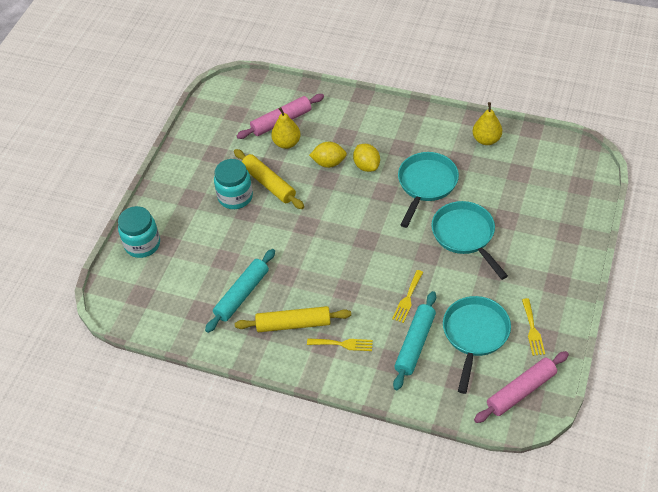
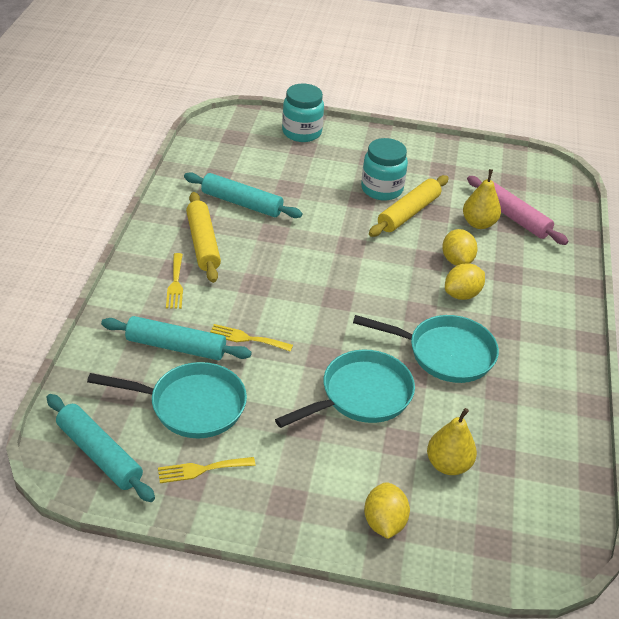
camera: 75 degrees right, 10 degrees down
(486, 140) = (553, 420): yellow pear -> yellow pear (448, 464)
(521, 391) = (100, 454): pink rolling pin -> turquoise rolling pin
(570, 235) = (384, 522): none -> yellow lemon

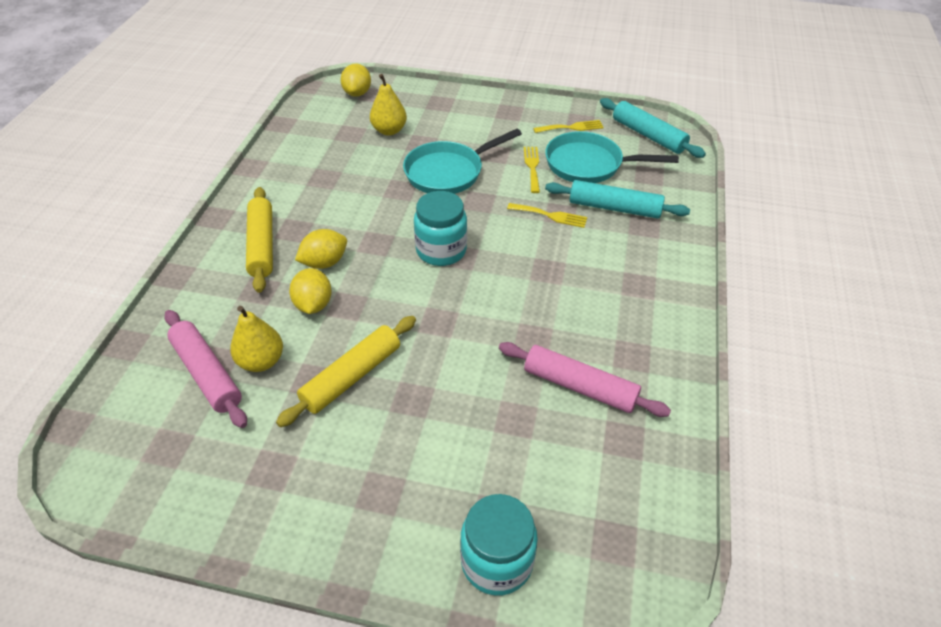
camera: 175 degrees left, 5 degrees up
(175, 284) = (633, 269): yellow fork -> yellow fork (532, 167)
(202, 243) = (617, 320): yellow rolling pin -> yellow rolling pin (262, 245)
(242, 203) = (579, 387): turquoise rolling pin -> pink rolling pin
(381, 189) = (379, 421): turquoise jar -> turquoise jar (441, 250)
(384, 522) = (443, 102): yellow lemon -> yellow lemon (357, 93)
(445, 353) = (364, 205): turquoise pan -> none

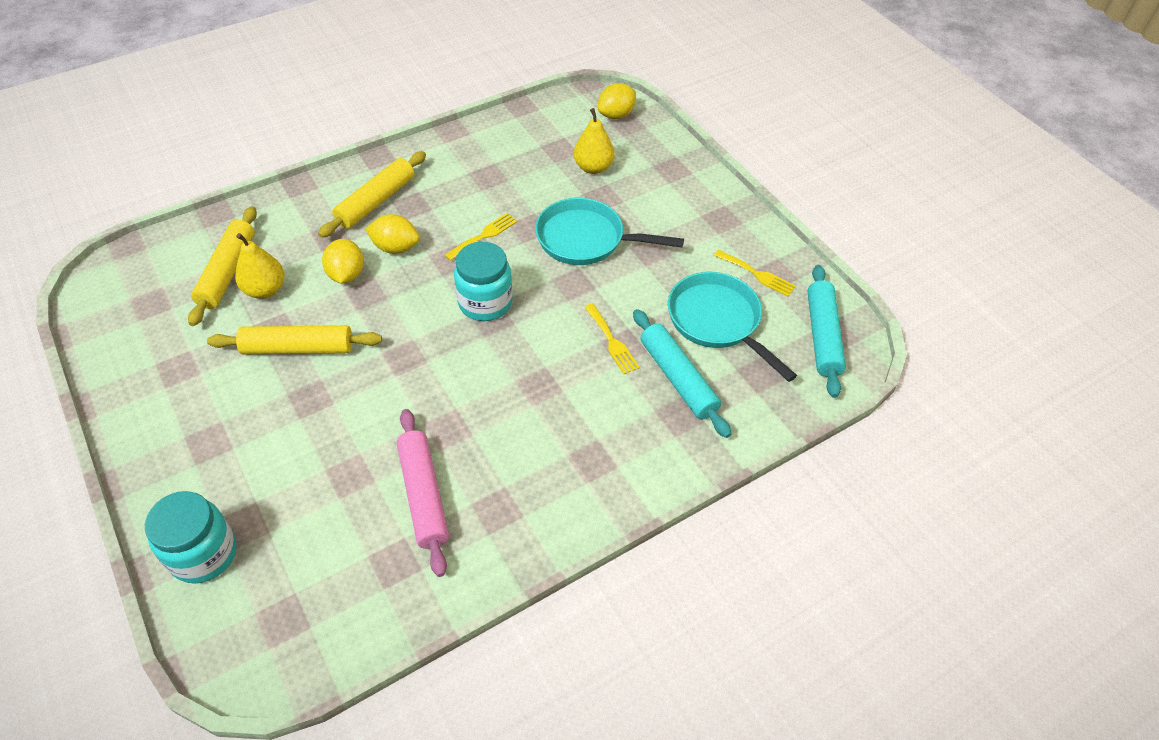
camera: 45 degrees right, 5 degrees up
(206, 374) = (227, 272): pink rolling pin -> yellow rolling pin
(313, 304) = (346, 274): yellow lemon -> yellow lemon turned 45 degrees counterclockwise
(532, 167) = (663, 286): yellow fork -> yellow fork (484, 235)

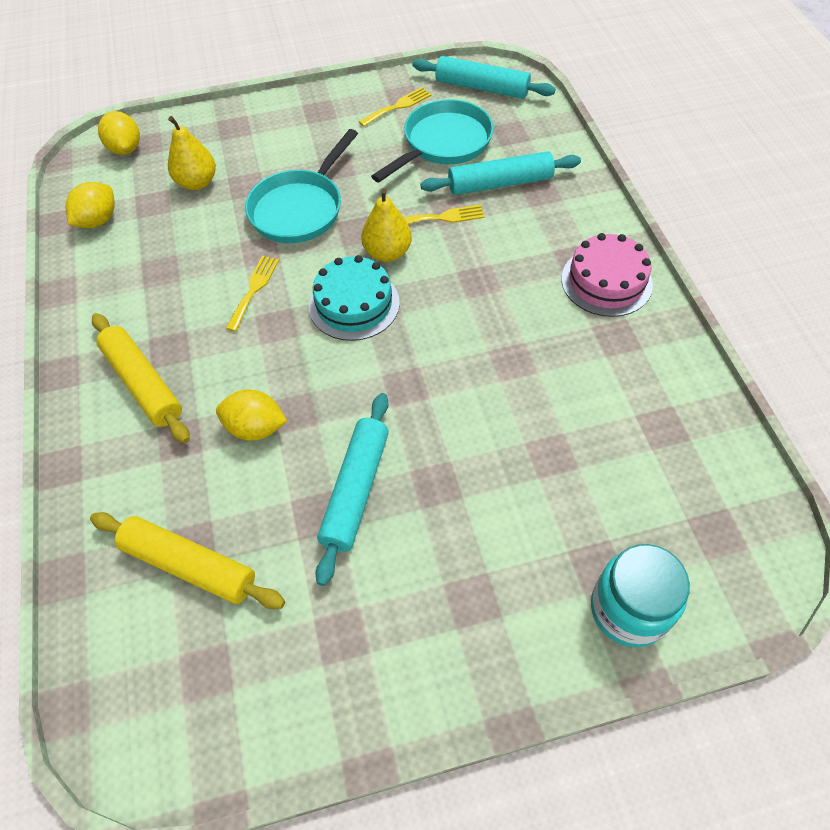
camera: 70 degrees left, 5 degrees up
(265, 289) = (242, 521): yellow pear -> yellow pear (387, 252)
(298, 348) = (356, 490): yellow rolling pin -> turquoise rolling pin
(395, 247) = (233, 373): yellow lemon -> yellow lemon (98, 221)
(423, 495) = (589, 393): pink rolling pin -> none
(484, 235) = (254, 289): yellow fork -> yellow fork turned 45 degrees clockwise
(485, 302) = (354, 304): turquoise jar -> turquoise cake
(569, 492) = (606, 281): none -> pink cake
(717, 321) = (443, 143): turquoise pan -> turquoise pan turned 150 degrees clockwise

